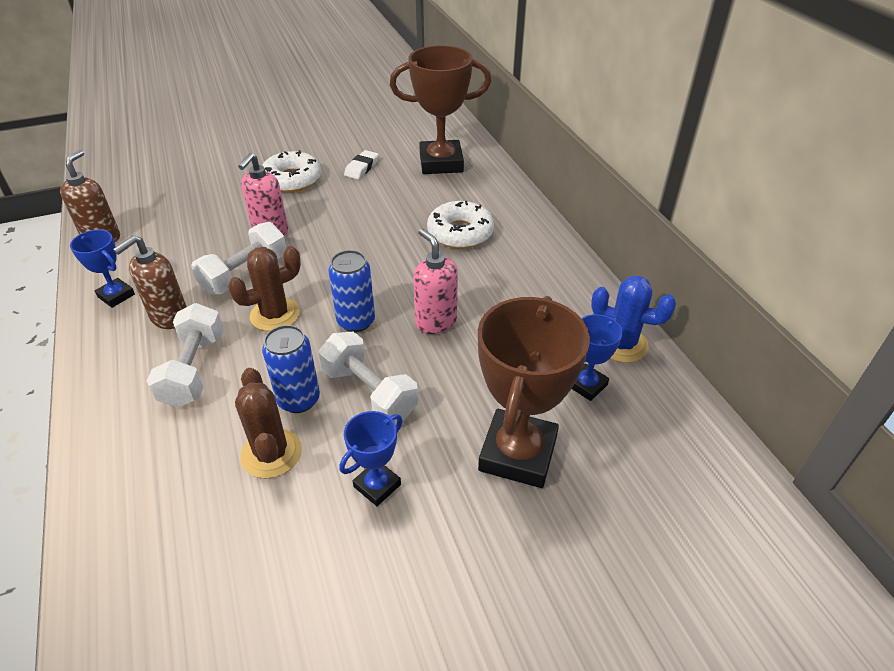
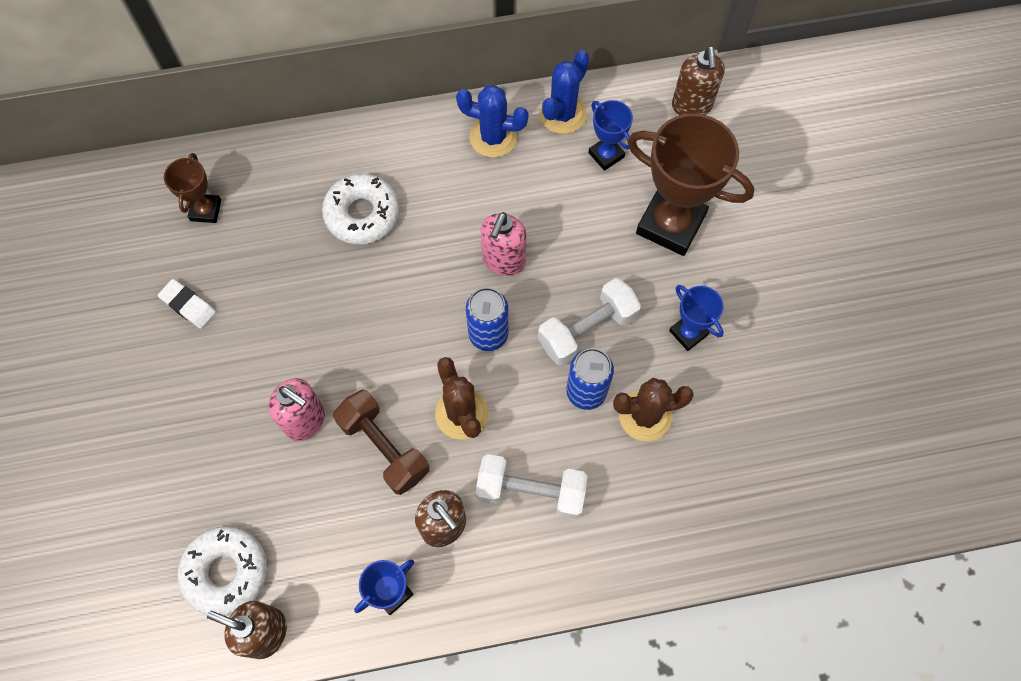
camera: 80 degrees left, 25 degrees up
(245, 274) = (384, 448): white dumbbell -> brown dumbbell
(292, 180) = (191, 394): white donut -> white donut (226, 572)
(435, 322) = (503, 261): pink soap dispenser -> pink soap dispenser turned 45 degrees counterclockwise
(441, 163) = (206, 210): brown trophy -> brown trophy, size x0.50
(570, 298) = (493, 137): none -> blue cactus
(692, 459) = (691, 106): none -> brown soap dispenser

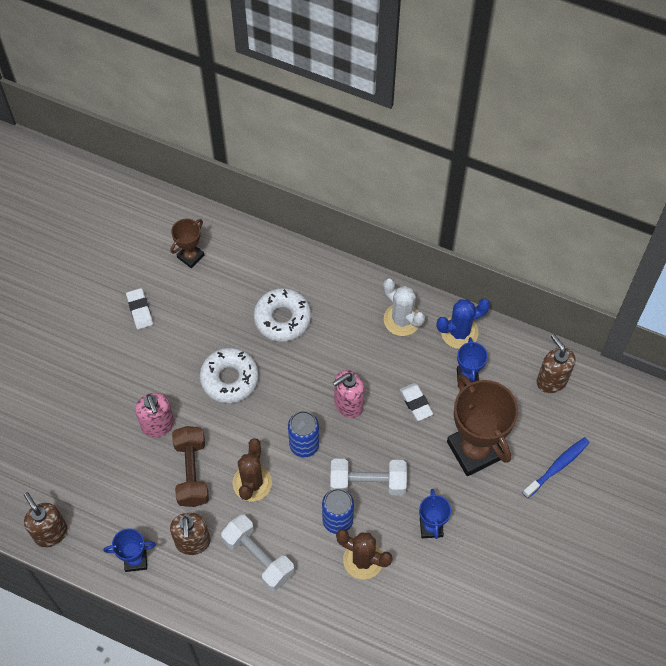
camera: 35 degrees right, 5 degrees down
(226, 572) = (53, 483): white donut -> white donut (229, 378)
(493, 137) = (402, 319): blue cactus -> white cactus
(573, 214) = (416, 403): none -> white eraser
(691, 106) = (551, 380): brown soap dispenser -> brown soap dispenser turned 120 degrees clockwise
(764, 188) = (557, 467): none -> blue toothbrush

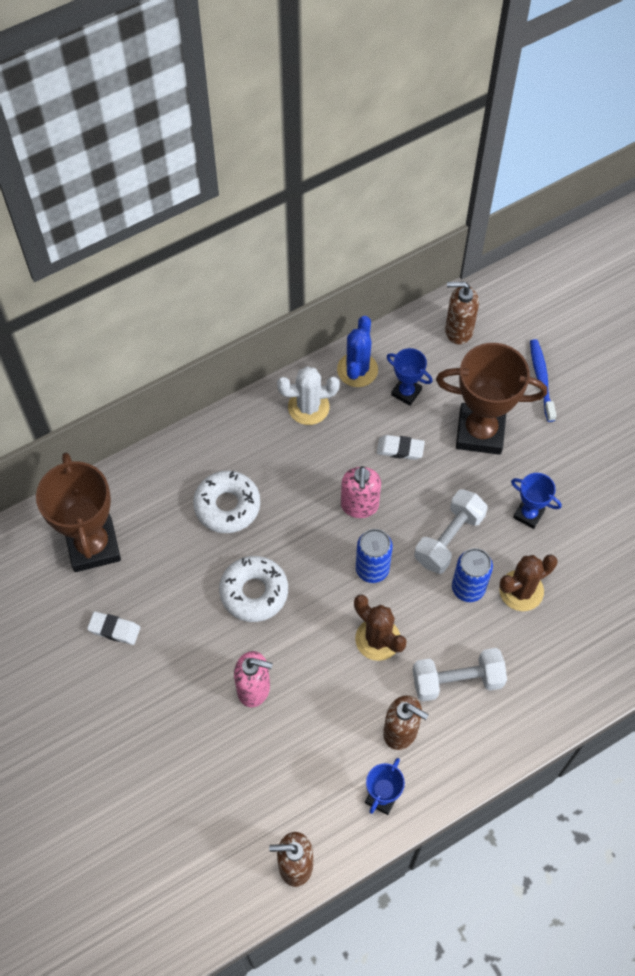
camera: 55 degrees left, 0 degrees up
(190, 256) = (93, 546): brown trophy -> brown trophy, size x1.98
(192, 472) = (327, 687): brown dumbbell -> none

